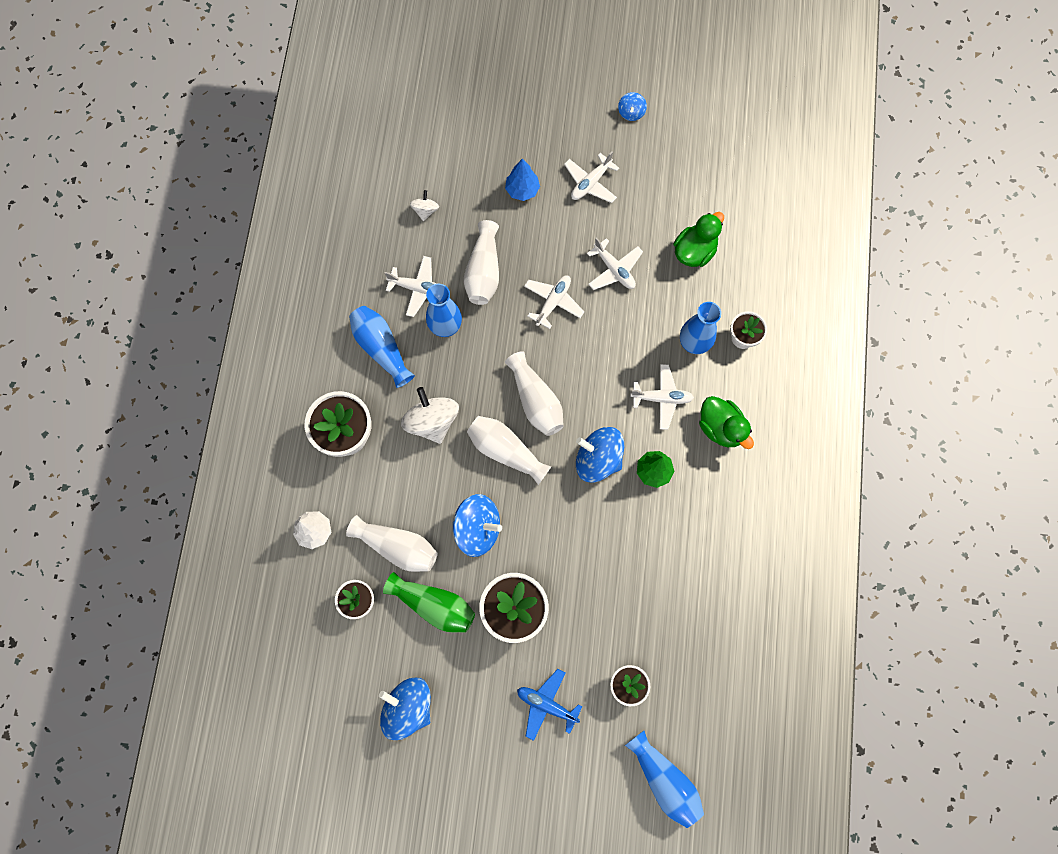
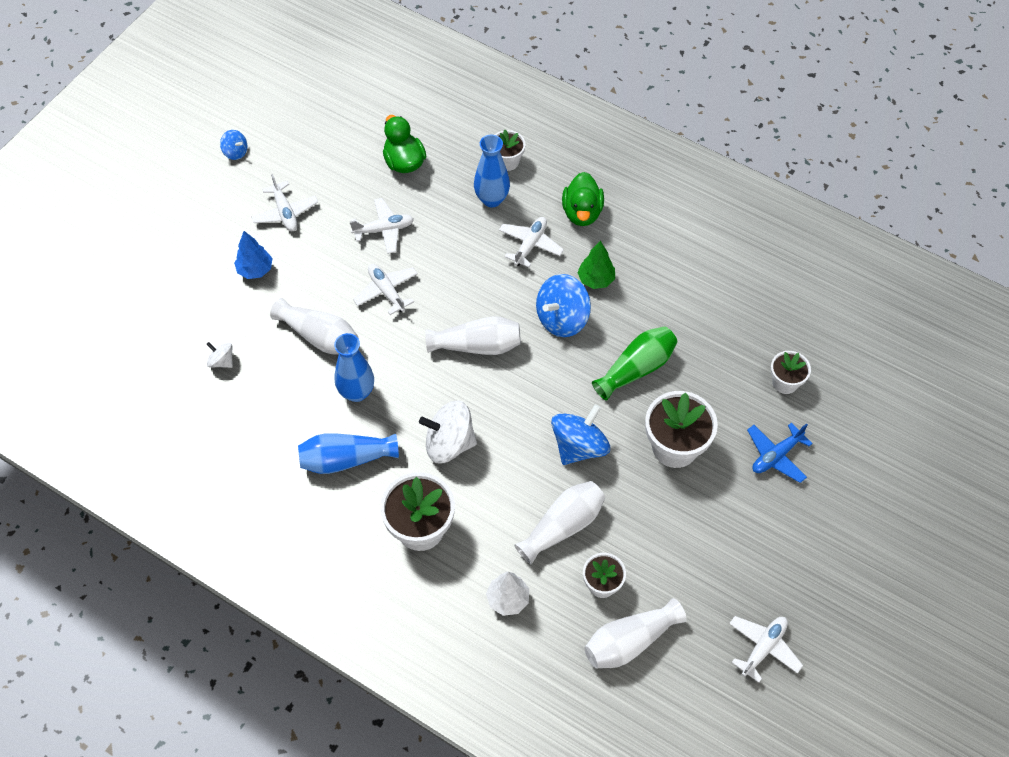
camera: 65 degrees left, 15 degrees down
(408, 707) = (729, 580): blue spinning top -> none
(418, 288) = (301, 401): white plane -> white plane (763, 648)
(434, 605) = (637, 516): green vase -> green vase (636, 369)
(506, 451) = (514, 391): white vase -> white vase (630, 641)
(664, 780) = (882, 389): blue vase -> none
(720, 428) = (582, 212): green duck -> green duck turned 105 degrees clockwise

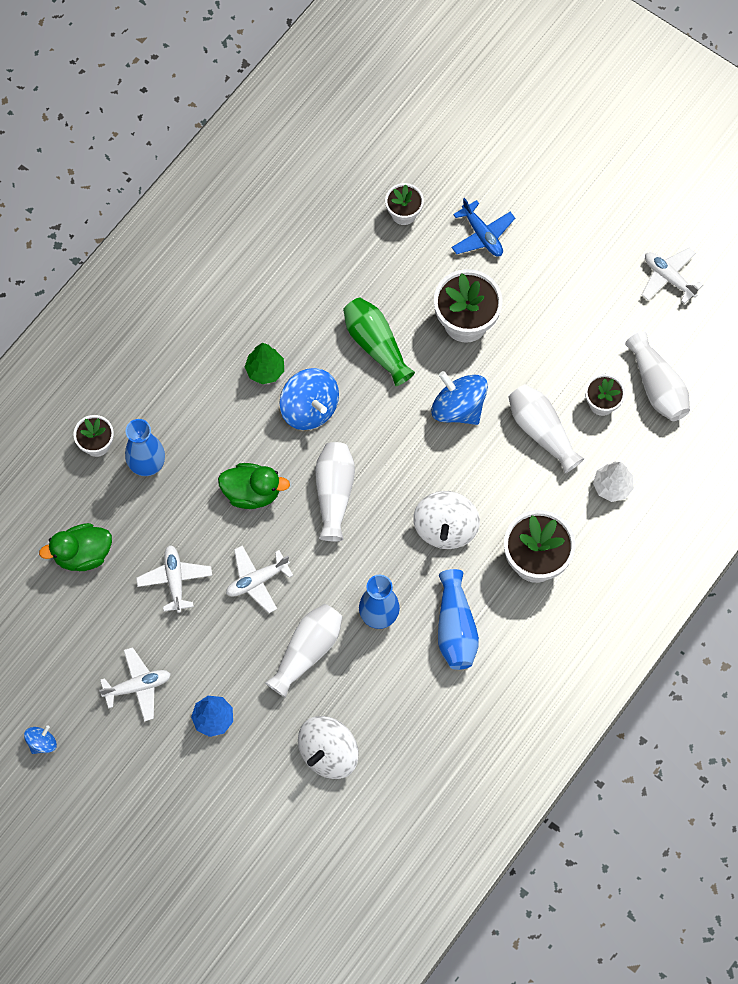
camera: 85 degrees left, 10 degrees up
(222, 361) = (328, 753): white spinning top -> white spinning top, size x1.94
(530, 245) = (213, 430): white plane -> none
(582, 212) = (177, 374): green duck -> green duck (252, 492)

